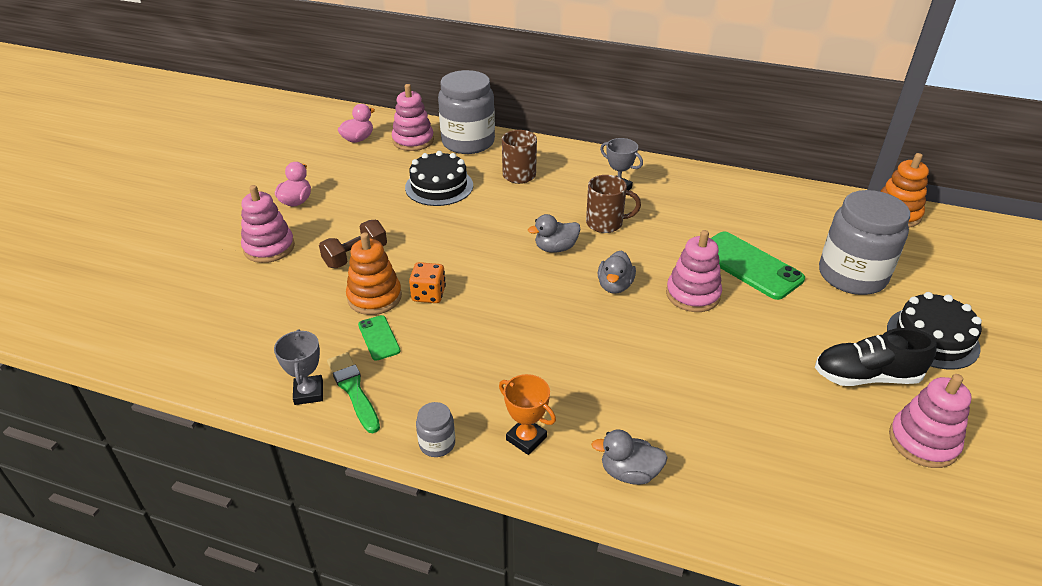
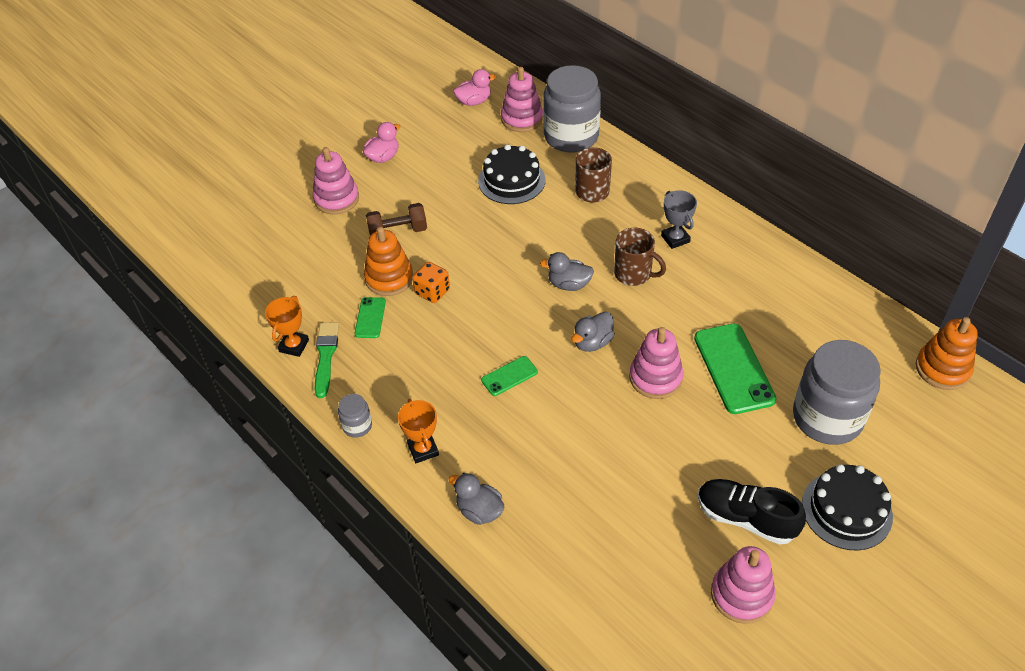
camera: 30 degrees right, 10 degrees up
(308, 393) = (294, 346): grey trophy -> orange trophy
(561, 339) = (509, 376): none -> green phone

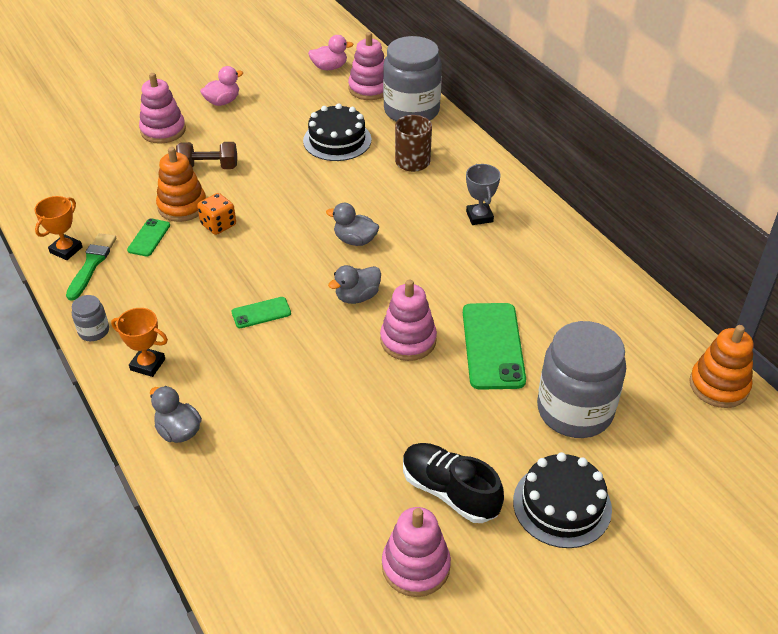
camera: 10 degrees right, 5 degrees down
(423, 449) = (148, 364): orange trophy -> orange trophy turned 60 degrees counterclockwise
(634, 274) = (424, 241): brown mug -> none

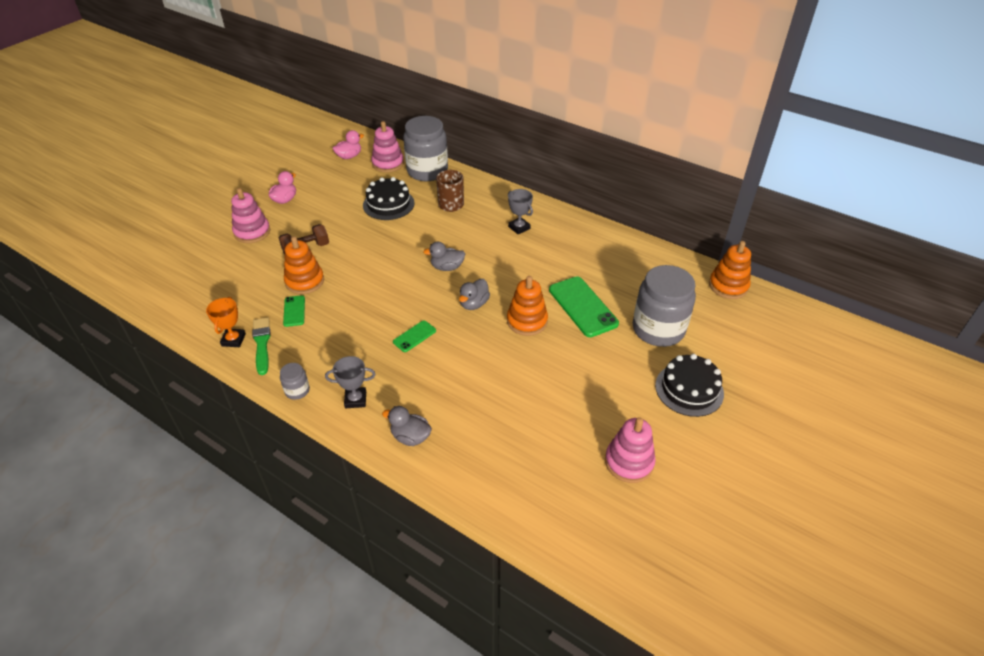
camera: 25 degrees left, 0 degrees up
(148, 364) = (355, 399): orange trophy -> grey trophy
(218, 225) = (341, 286): orange dice -> none
(408, 340) = (527, 321): pink stacking toy -> orange stacking toy
(449, 492) = (618, 407): black shoe -> none

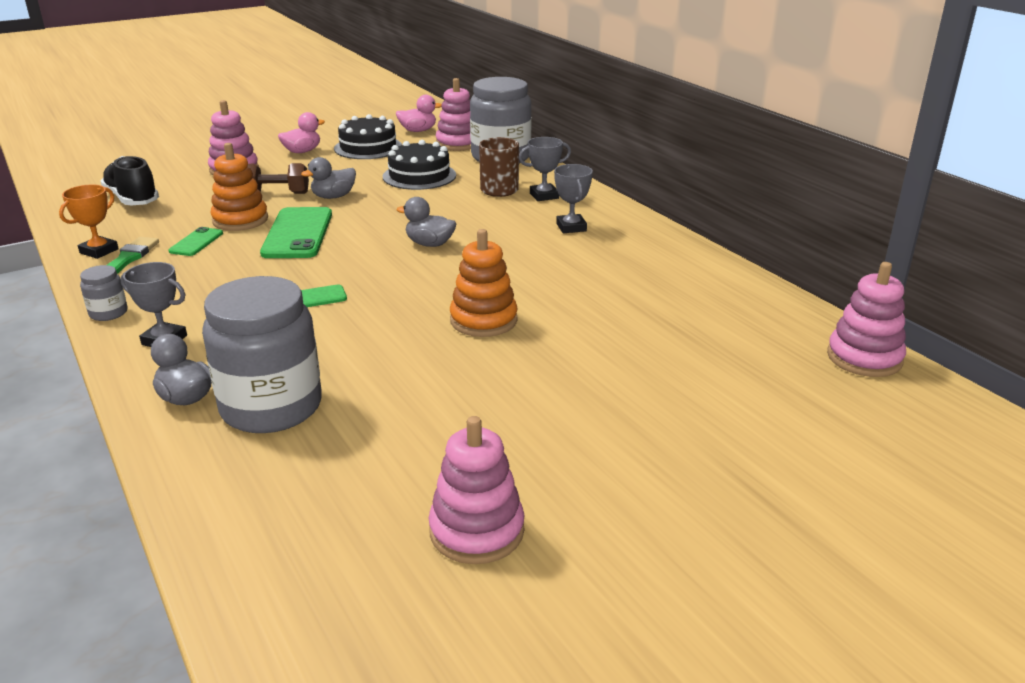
camera: 25 degrees right, 15 degrees down
(205, 283) = (132, 199): none -> black shoe
(474, 304) = (427, 286): grey duck -> grey duck (333, 197)
(482, 202) = (544, 196): none -> grey trophy
(582, 306) = (585, 325): green phone -> green phone (298, 233)
(658, 329) = (687, 379): grey jar -> grey jar (271, 407)
(689, 389) = (676, 467): black cake -> black cake (368, 147)
(728, 286) = (864, 358): orange stacking toy -> pink stacking toy

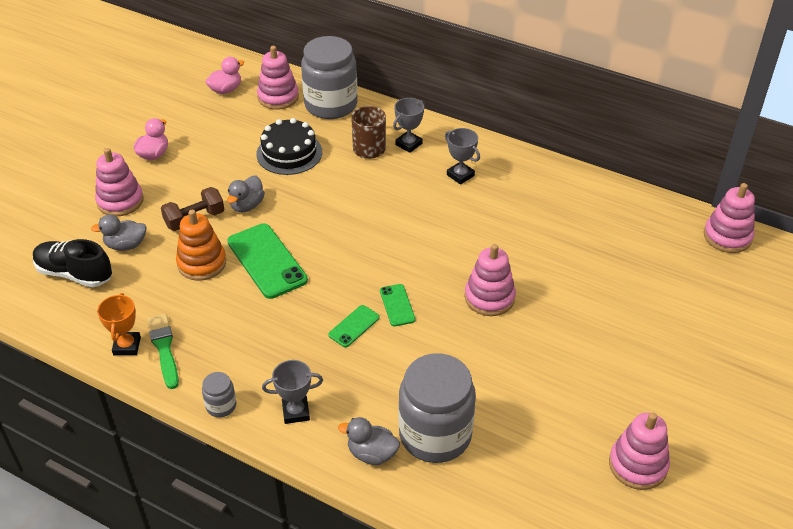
camera: 30 degrees left, 15 degrees up
(196, 242) = (196, 303): green phone -> green phone (397, 305)
(368, 147) = (206, 129): black cake -> none
(429, 244) = (378, 233): grey duck -> grey duck (126, 245)
(483, 320) = (489, 297): orange stacking toy -> pink stacking toy

